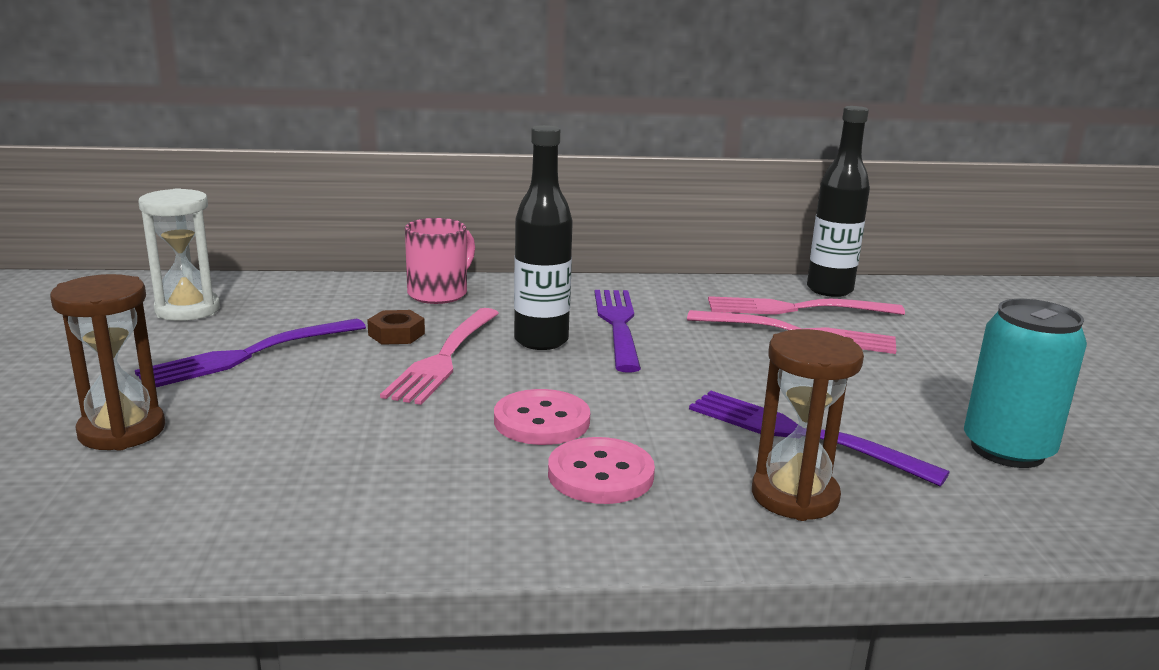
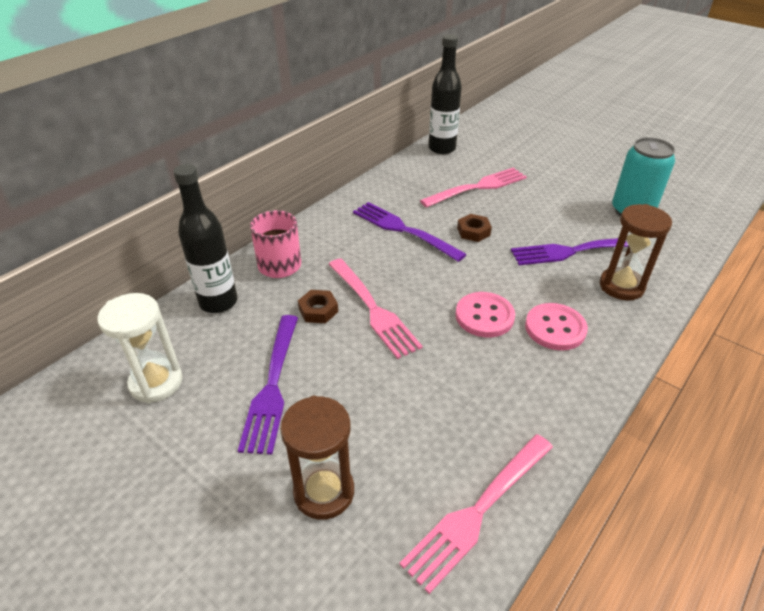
camera: 45 degrees left, 20 degrees up
(541, 341) = (392, 265): black bottle -> black bottle (218, 302)
(699, 361) = (473, 231): none -> brown nut
(797, 309) = (451, 170): pink fork -> pink fork (479, 510)

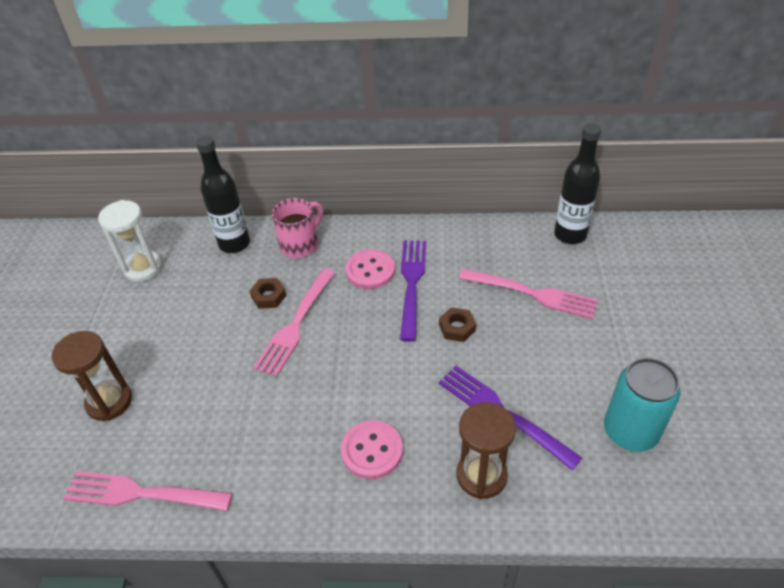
camera: 55 degrees right, 5 degrees up
(272, 384) = (179, 320): purple fork -> none
(484, 316) = (346, 395): pink button -> pink button (370, 271)

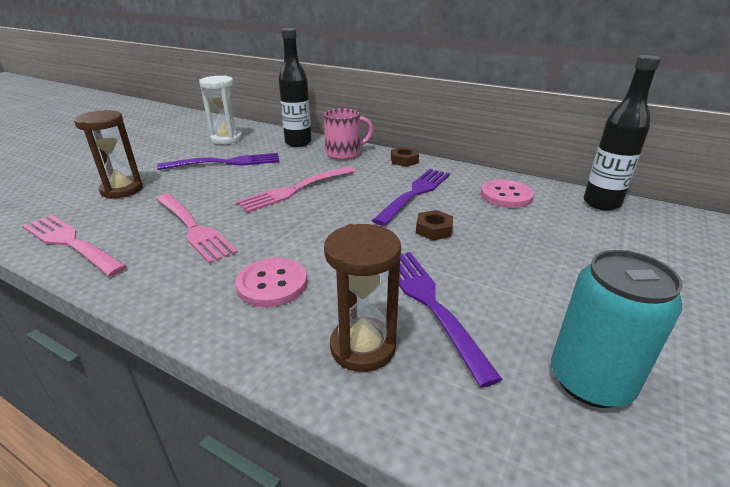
camera: 25 degrees right, 15 degrees down
(182, 311) = (225, 163): none -> purple fork
(268, 296) = (292, 171): brown nut -> brown nut (404, 160)
(370, 271) = (386, 178): pink button -> pink button (506, 195)
(531, 293) = (531, 229): pink fork -> pink fork (193, 228)

